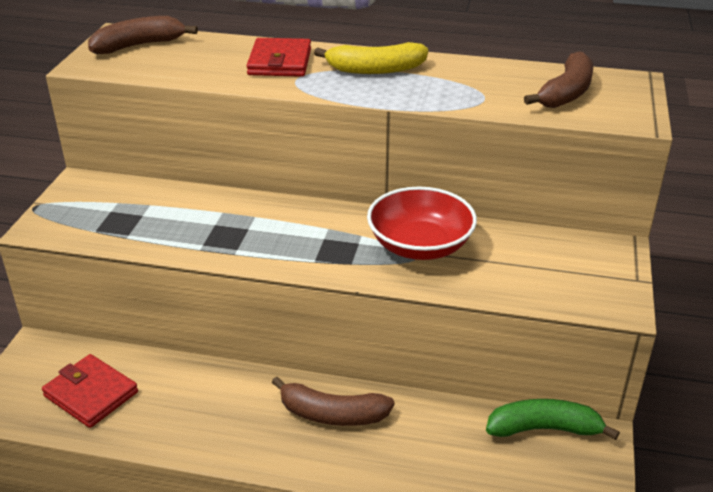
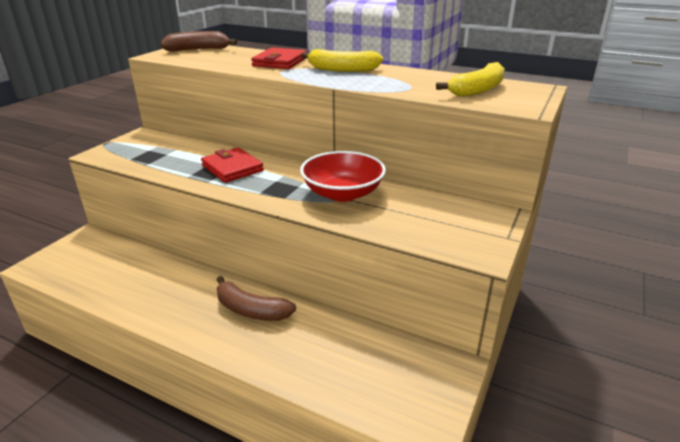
camera: 15 degrees right, 5 degrees down
(91, 394) = (100, 268): red wallet -> red wallet (232, 168)
(544, 428) = (410, 351): green banana -> none
(566, 93) = (477, 90): brown banana -> yellow banana

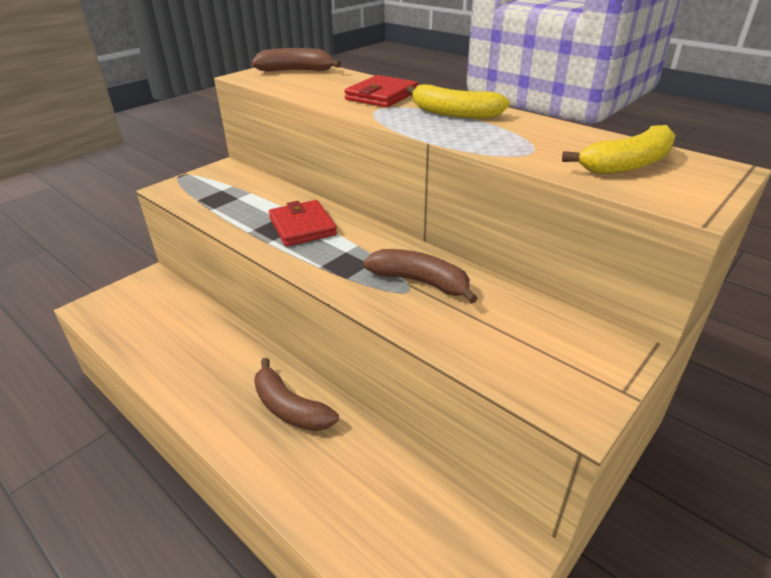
camera: 15 degrees right, 5 degrees up
(342, 193) = (420, 282): red bowl -> brown banana

